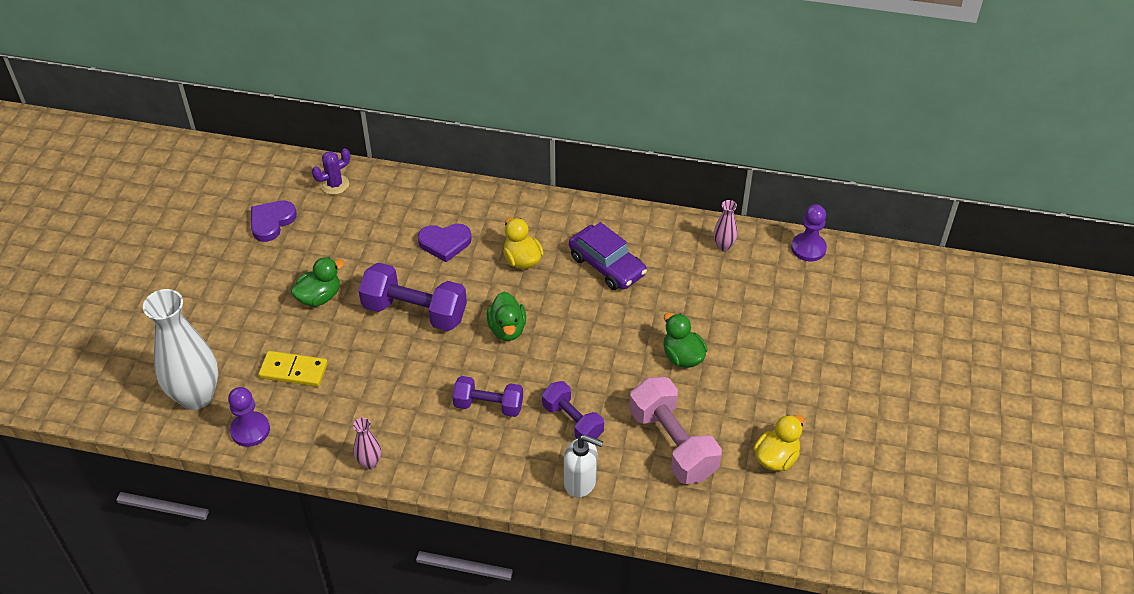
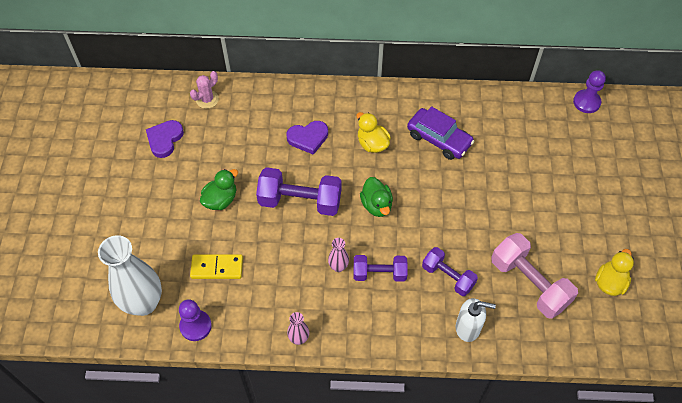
camera: 10 degrees left, 10 degrees up
(335, 184) = (207, 99): purple cactus -> pink cactus
(682, 357) = (517, 208): green duck -> none
(723, 246) = (523, 109): pink vase -> pink vase (338, 267)

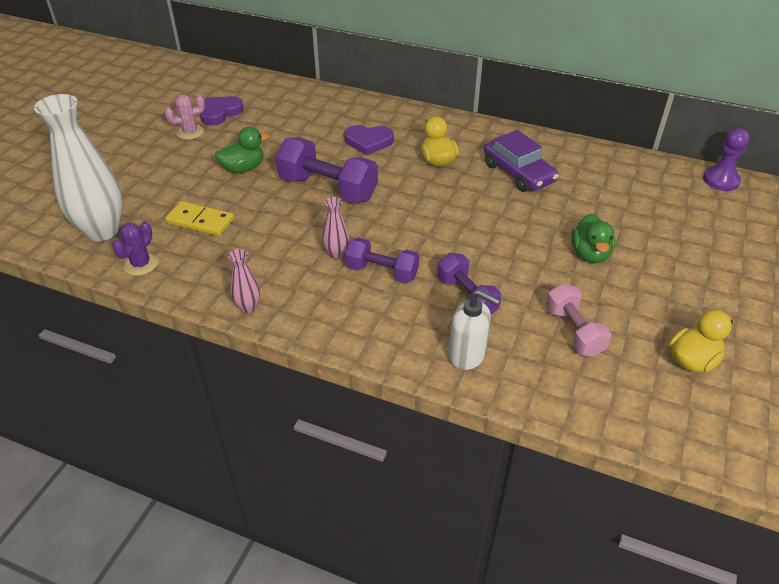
camera: 20 degrees right, 15 degrees down
(195, 326) = (141, 264): purple pawn -> purple cactus
(207, 99) = (282, 94): pink cactus -> pink cactus (190, 132)
(376, 205) = (413, 211): green duck -> green duck (590, 254)
(529, 283) = (574, 331): pink dumbbell -> pink dumbbell, size x0.63

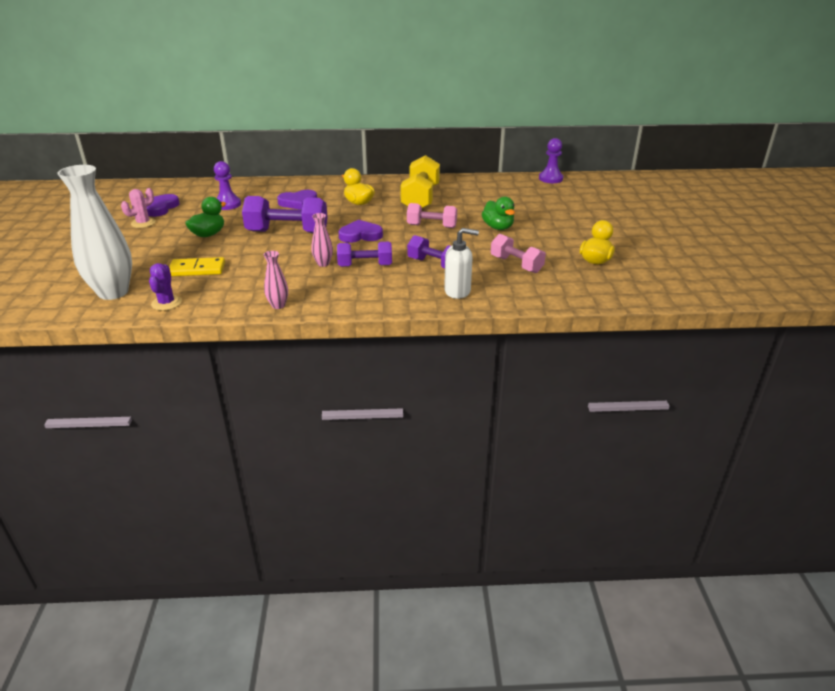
camera: 25 degrees left, 10 degrees down
(291, 125) = (227, 204): none -> purple pawn
(407, 217) = (360, 235): none -> purple heart
(503, 227) = (431, 226): none -> pink dumbbell
(518, 173) = (420, 199): purple car -> yellow dumbbell

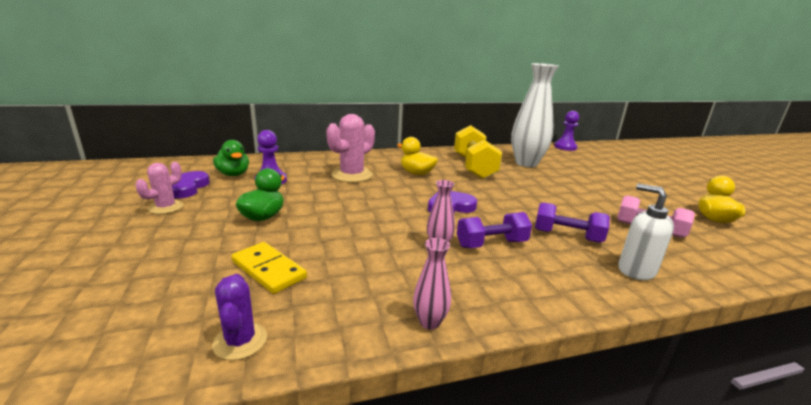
camera: 15 degrees left, 10 degrees down
(113, 292) = (133, 329): white vase -> white vase (526, 163)
(197, 269) = (269, 270): yellow domino -> yellow domino turned 60 degrees clockwise
(287, 232) = (363, 208): purple dumbbell -> none
(298, 202) = (352, 175): purple heart -> pink cactus
(431, 226) = (514, 192): pink dumbbell -> none
(458, 291) = (635, 270): white soap dispenser -> white soap dispenser turned 120 degrees counterclockwise
(498, 227) = (578, 190): green duck -> green duck (233, 174)

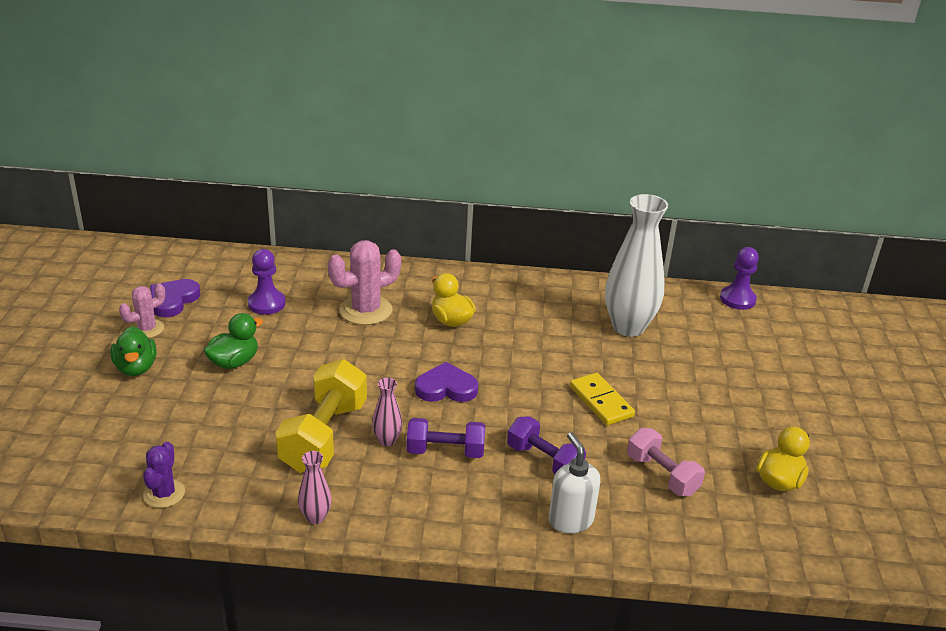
camera: 20 degrees right, 10 degrees up
(233, 174) = (230, 285): green duck -> green duck (136, 368)
(269, 270) = (212, 431): yellow domino -> yellow domino (601, 401)
(474, 167) = (541, 321): yellow dumbbell -> yellow dumbbell (324, 436)

